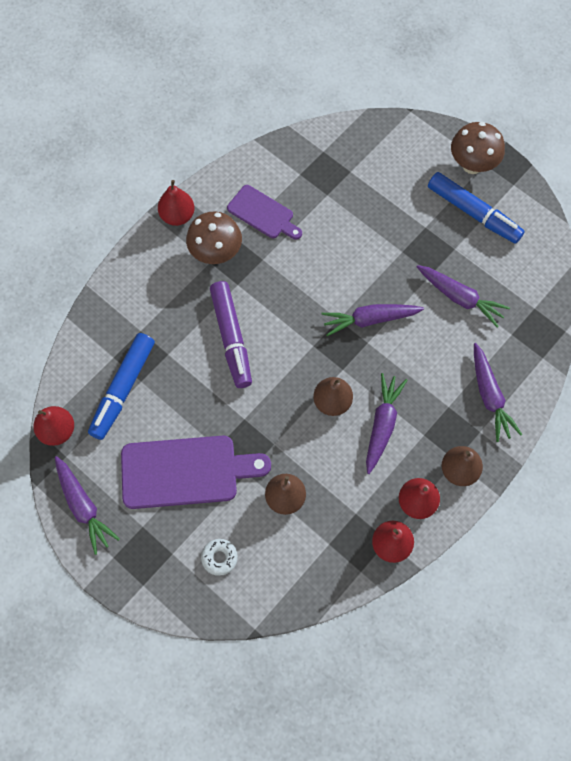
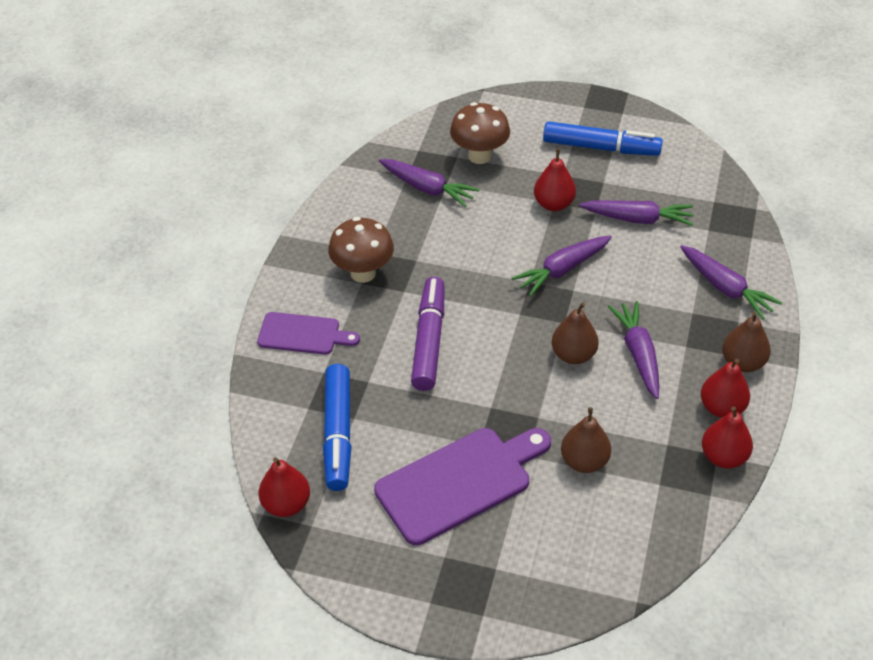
camera: 25 degrees left, 20 degrees down
(83, 506) = (363, 566): purple carrot -> purple carrot (427, 188)
(177, 216) = (300, 256): red pear -> red pear (553, 204)
(219, 558) = (551, 549): white donut -> none
(231, 338) = (429, 340): purple marker -> purple marker turned 135 degrees counterclockwise
(263, 214) = (391, 222): purple cutting board -> purple cutting board (303, 334)
(472, 165) = (572, 111): brown mushroom -> brown mushroom (479, 156)

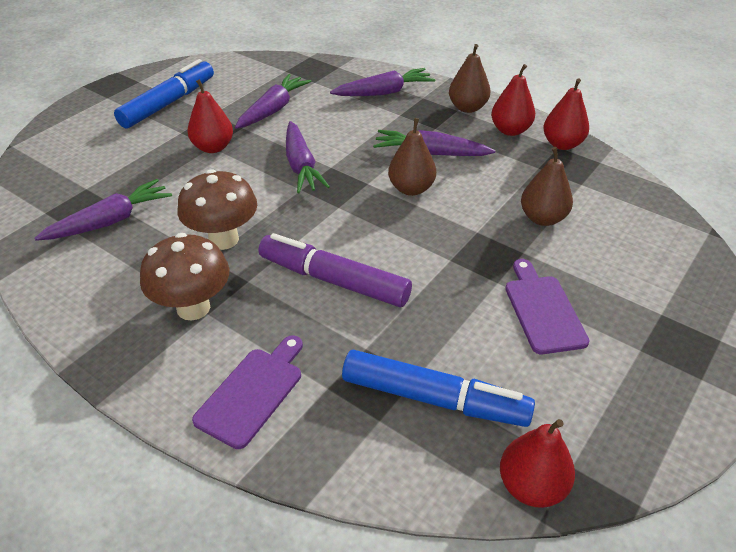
camera: 70 degrees left, 5 degrees down
(460, 482) = (543, 310): purple cutting board -> purple cutting board, size x0.60
(479, 156) = (101, 173): brown mushroom -> brown mushroom (223, 239)

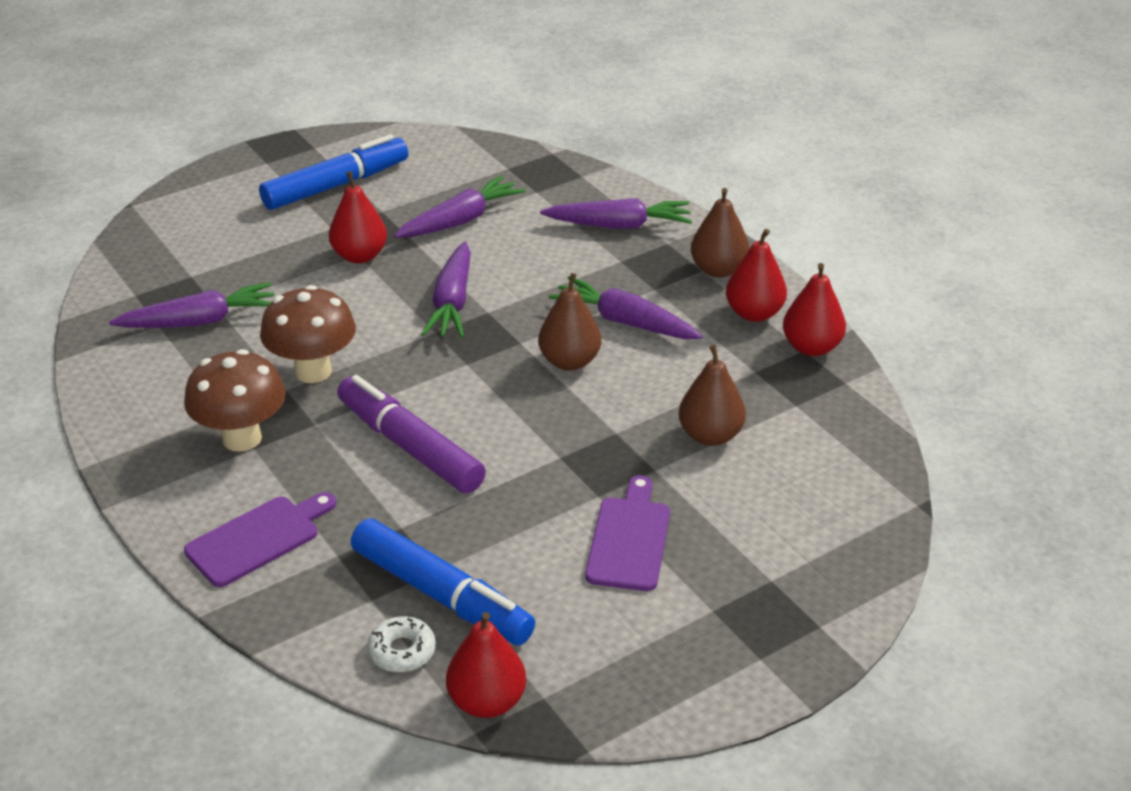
camera: 20 degrees right, 5 degrees down
(433, 461) = (402, 651): none -> white donut

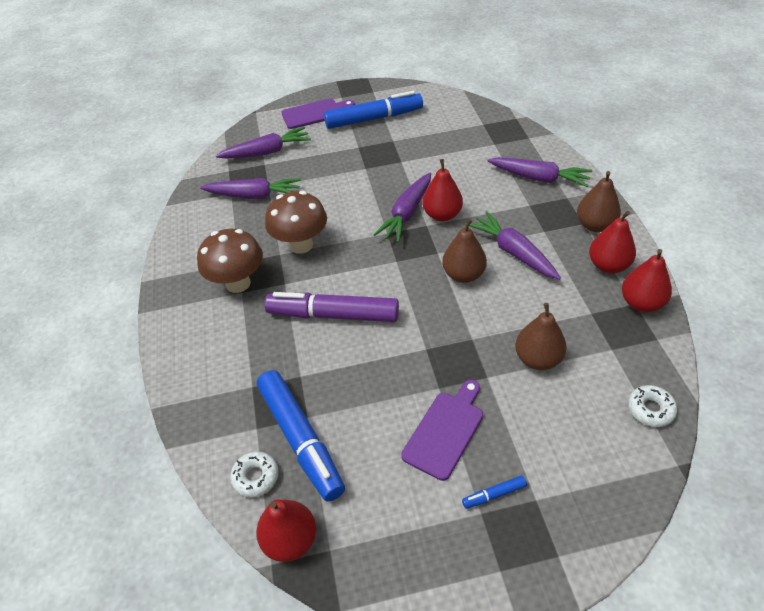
camera: 25 degrees right, 10 degrees up
(258, 539) = (212, 360): purple cutting board -> purple cutting board (314, 113)
(360, 256) = (365, 169): red pear -> red pear (442, 215)
(409, 446) = (333, 315): purple marker -> purple marker turned 60 degrees counterclockwise
(460, 221) = (437, 156): purple carrot -> purple carrot (266, 152)
(720, 588) = (494, 495): none -> blue marker
(865, 457) = (650, 409): none -> white donut

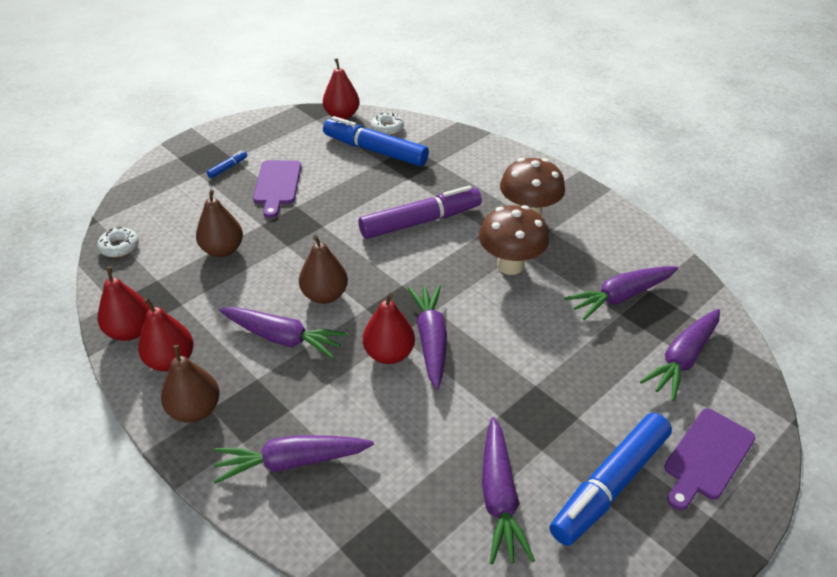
camera: 145 degrees right, 5 degrees down
(433, 131) = (499, 496): none -> purple carrot

